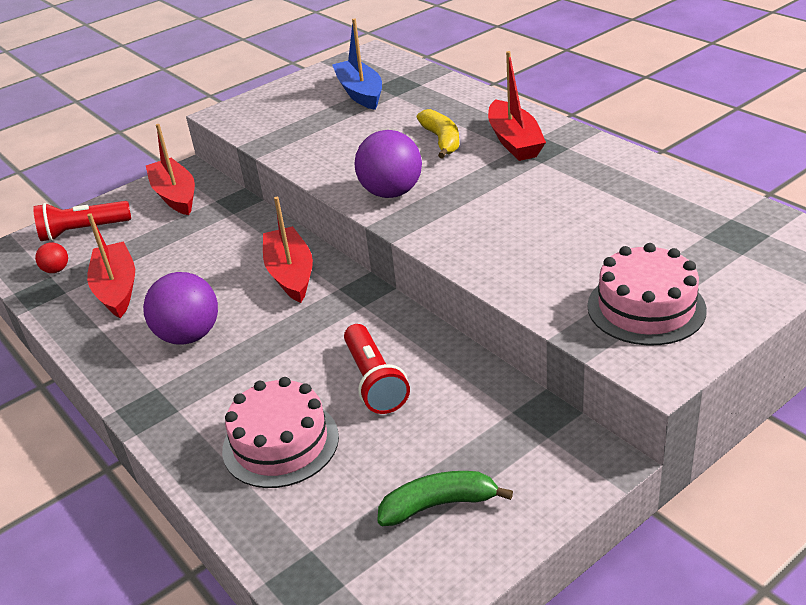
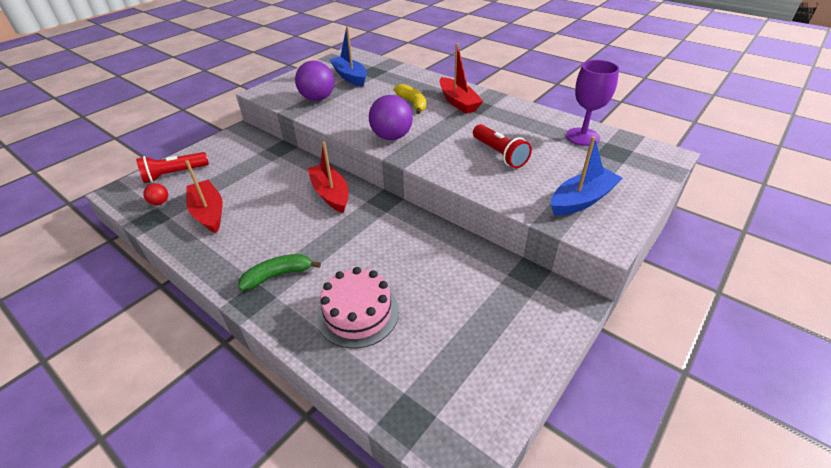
camera: 15 degrees left, 5 degrees up
(175, 195) = (236, 147): red boat -> none
(189, 336) = (270, 241): purple ball -> purple ball (318, 99)
(375, 381) = (410, 262): red flashlight -> red flashlight (499, 154)
(438, 505) = (482, 346): green banana -> green banana (278, 275)
(646, 308) = (582, 200): pink cake -> blue boat
(694, 207) = (582, 137): none -> purple goblet

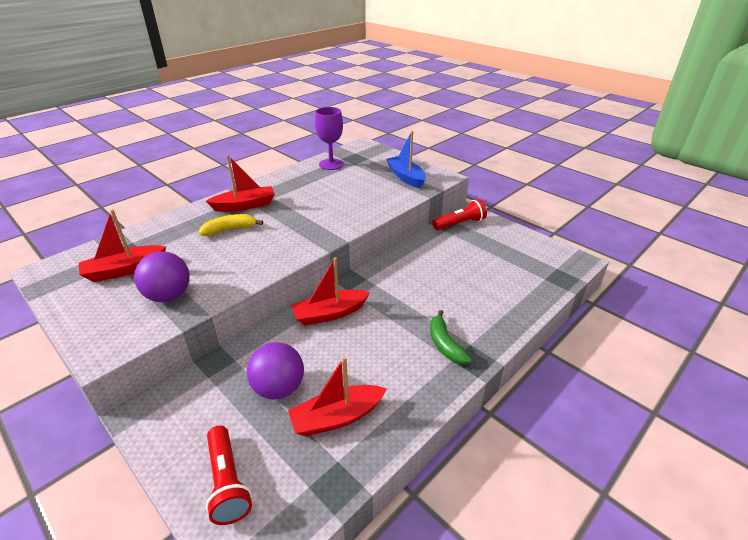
camera: 85 degrees left, 5 degrees down
(160, 202) = (299, 483): red ball -> none
(350, 77) = (124, 270): blue boat -> red boat
(358, 313) = (484, 296): pink cake -> none
(391, 137) = (291, 245): purple ball -> purple ball (279, 388)
(499, 154) = (342, 197): red flashlight -> red flashlight (459, 224)

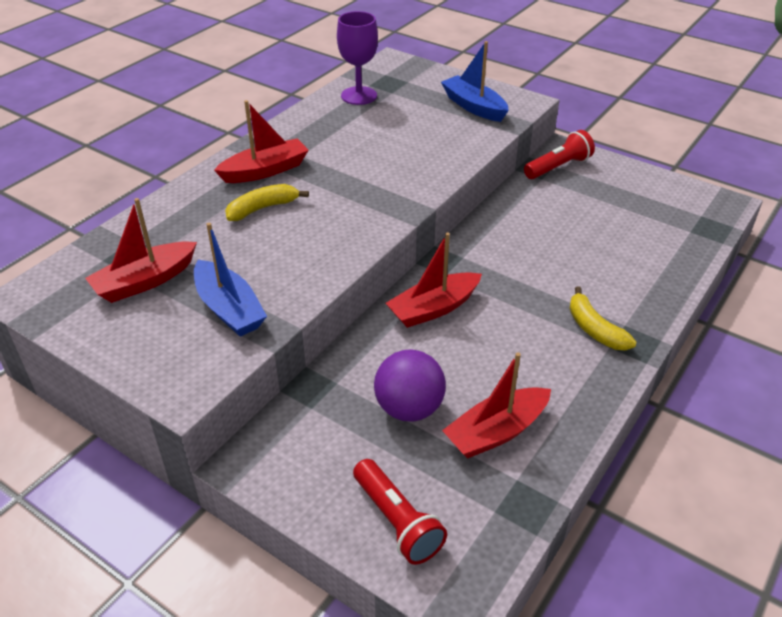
camera: 10 degrees left, 5 degrees up
(169, 296) = (229, 309): purple ball -> blue boat
(445, 344) = (594, 329): green banana -> yellow banana

